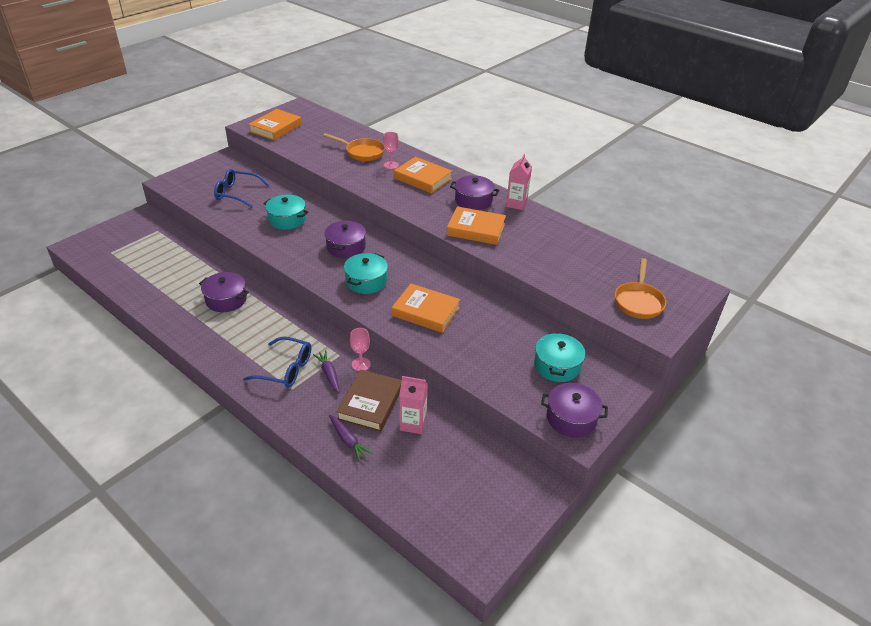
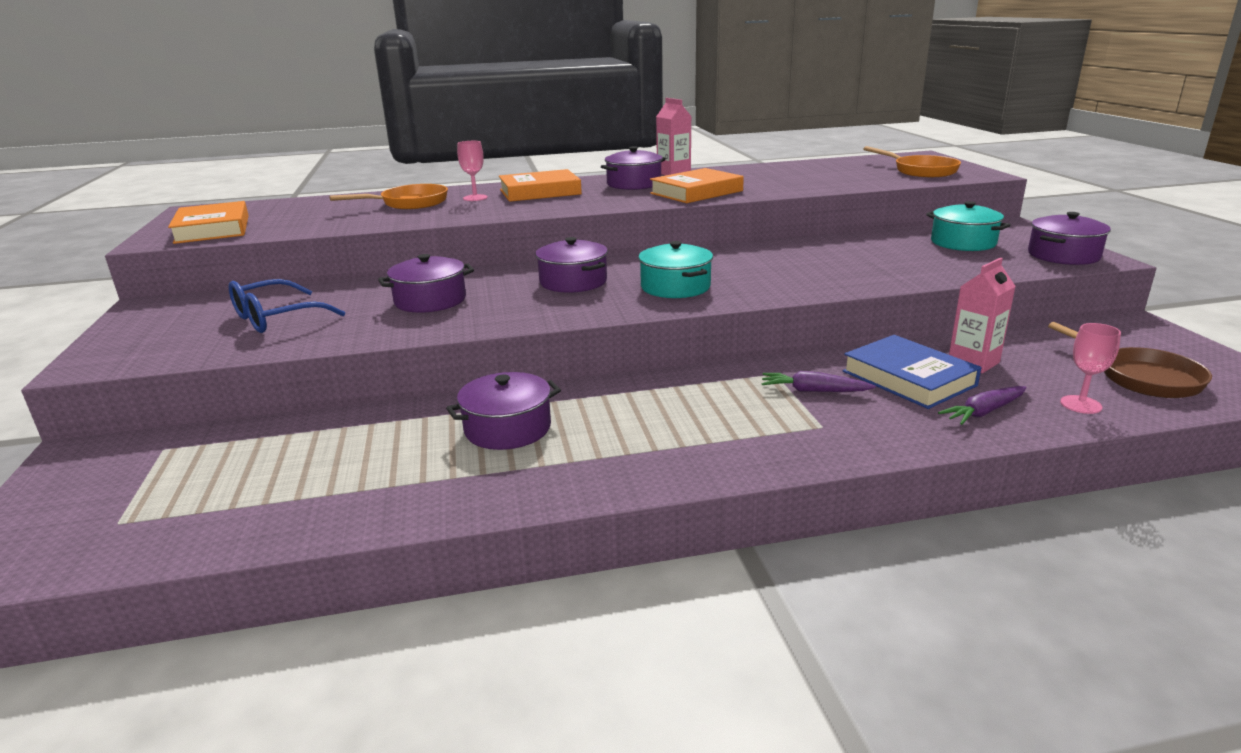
camera: 50 degrees left, 15 degrees down
(286, 369) = (766, 420): blue glasses -> none
(287, 219) = (430, 300): turquoise pot -> purple pot
(348, 440) = (984, 412): purple carrot -> purple carrot turned 150 degrees clockwise
(361, 364) = (812, 365): pink goblet -> pink goblet (1080, 404)
(370, 403) = (908, 378): brown book -> blue book
(426, 311) = (789, 272): orange book -> none
(447, 499) = (1142, 377): none -> brown pan

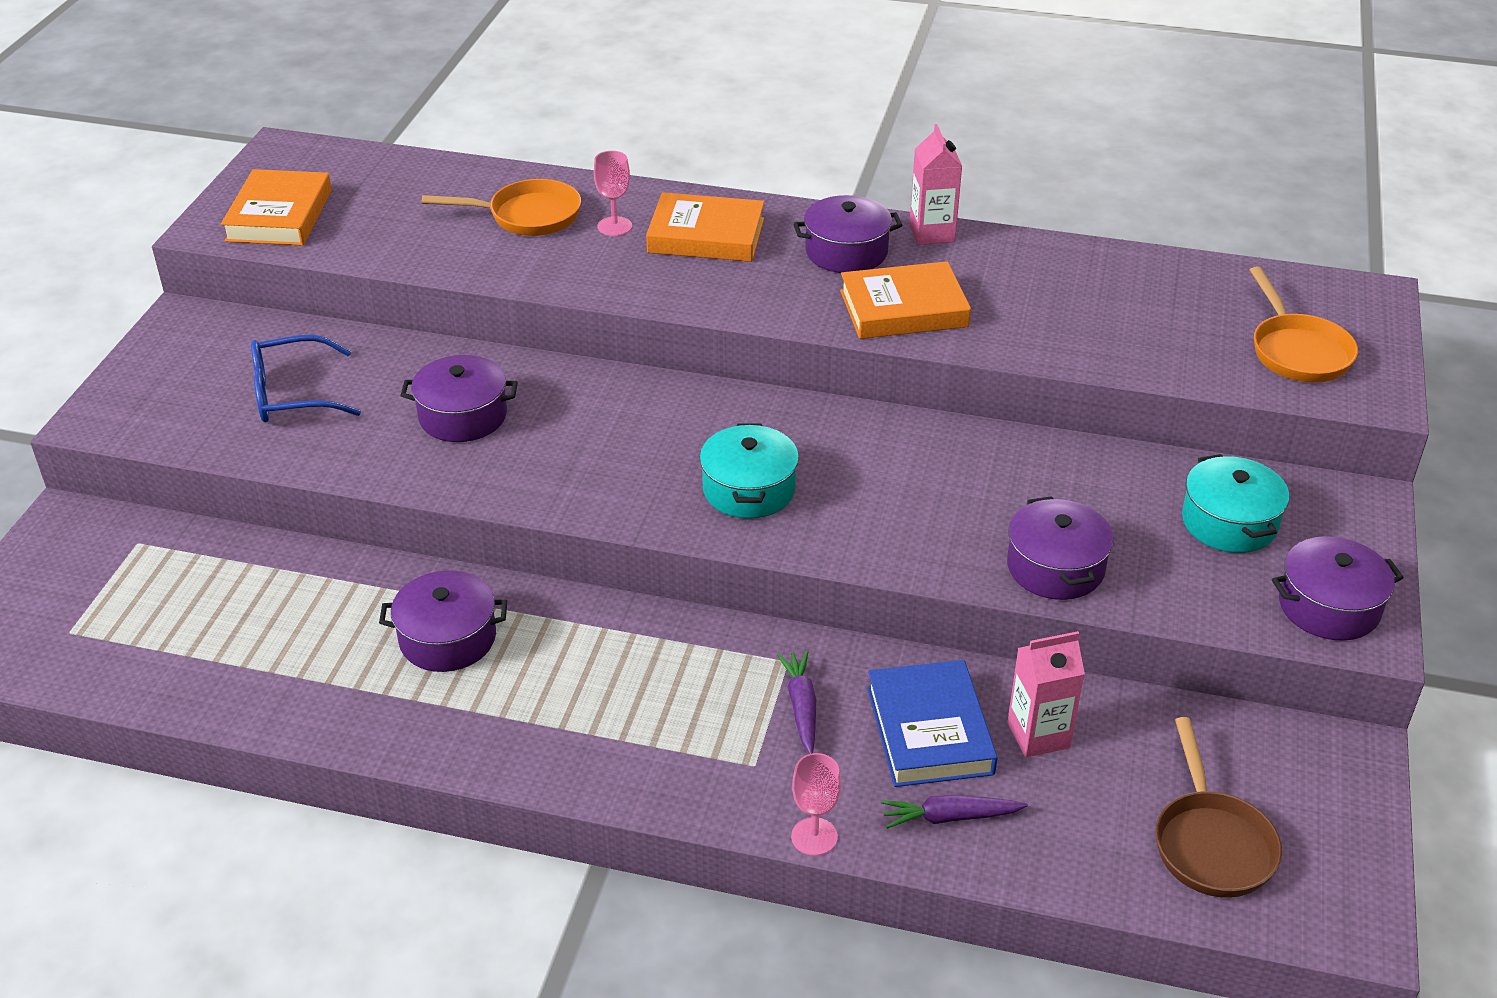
camera: 25 degrees right, 15 degrees up
(573, 282) = (643, 433): purple pot -> purple pot (1055, 567)
(813, 391) = (801, 707): purple carrot -> purple carrot turned 45 degrees clockwise
(1080, 404) = (1074, 853): pink goblet -> pink goblet (814, 836)

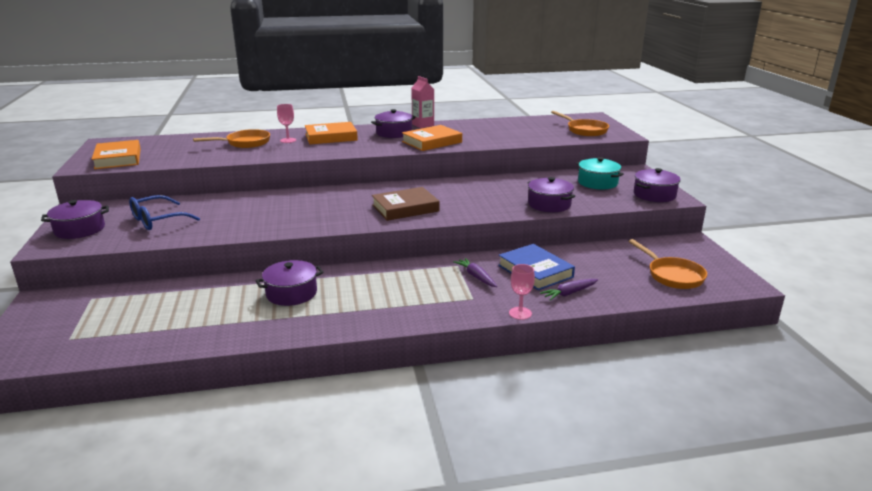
camera: 25 degrees left, 15 degrees down
(463, 416) = (253, 212): purple pot -> purple pot (80, 229)
(749, 489) = (405, 208): turquoise pot -> brown book
(1038, 735) = (578, 262): pink carton -> none
(1211, 843) = (672, 275): brown pan -> orange pan

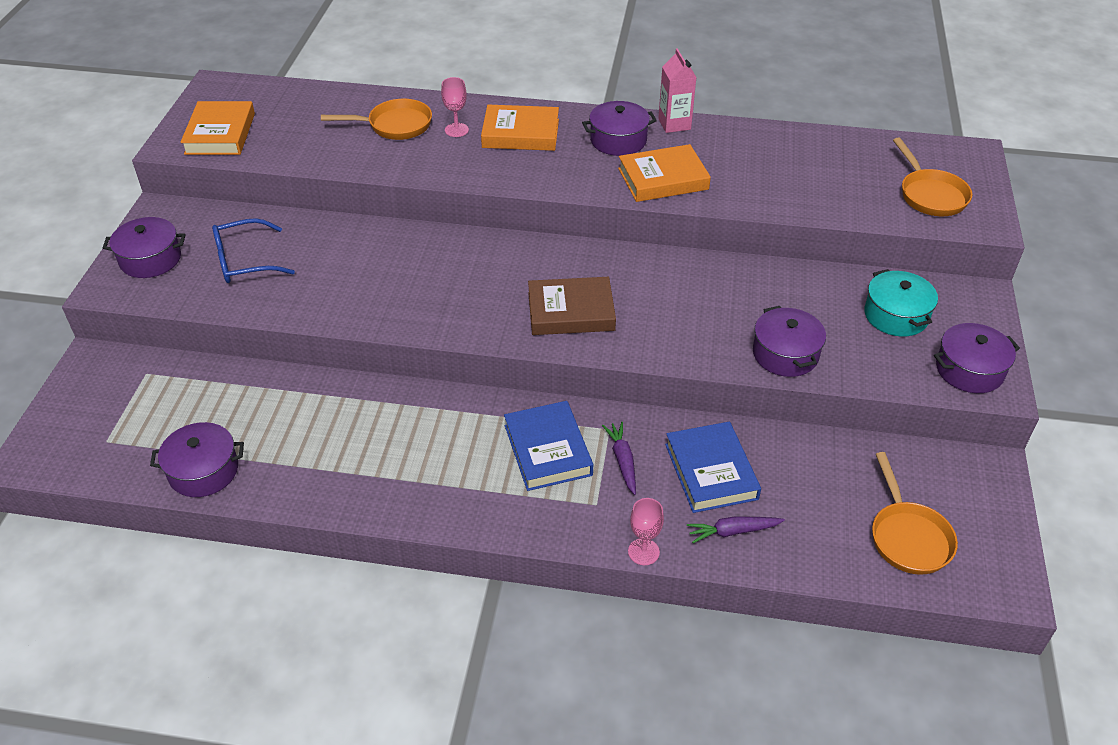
camera: 20 degrees right, 20 degrees up
(291, 293) = (373, 428): purple pot -> purple pot (203, 471)
(423, 281) = (547, 450): none -> blue book

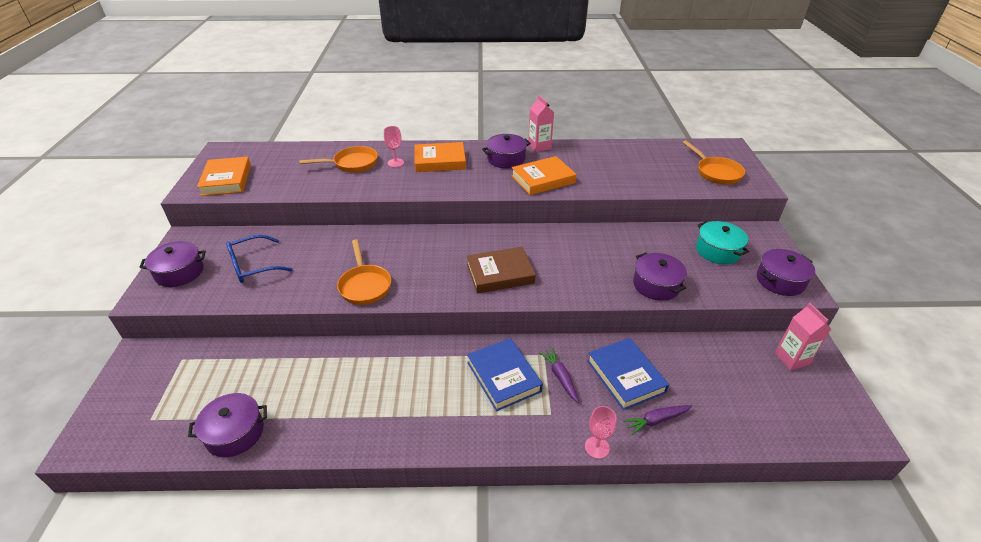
camera: 10 degrees left, 5 degrees down
(908, 537) = (779, 405): orange pan -> orange pan (365, 285)
(953, 480) = (791, 359): none -> pink carton

